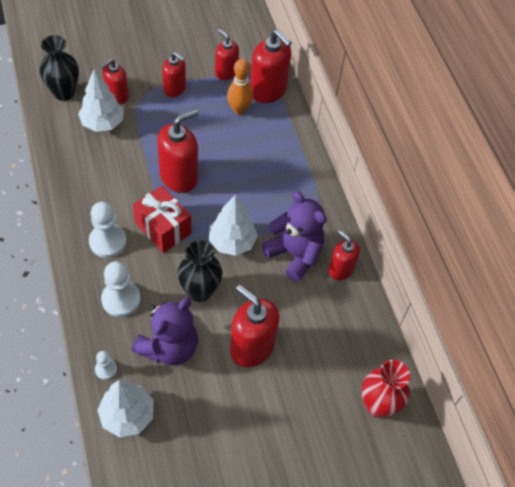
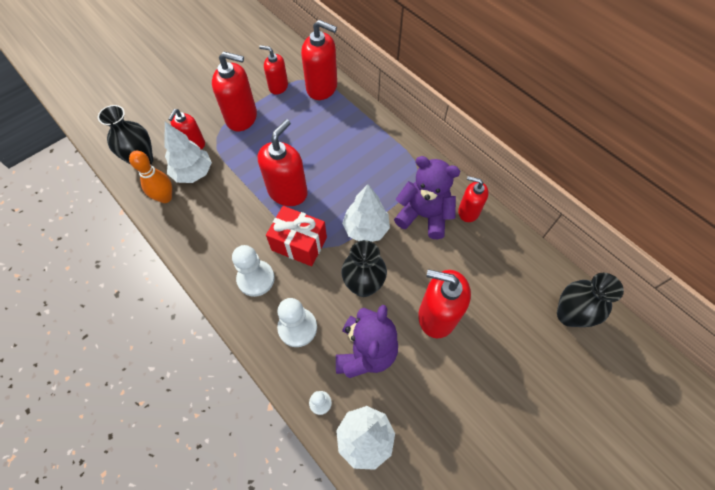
camera: 20 degrees left, 5 degrees up
(175, 89) = (242, 117): red soap dispenser -> red soap dispenser, size x1.62
(239, 110) = (307, 113): orange bowling pin -> orange bowling pin (165, 197)
(378, 405) = (568, 315): red vase -> black vase

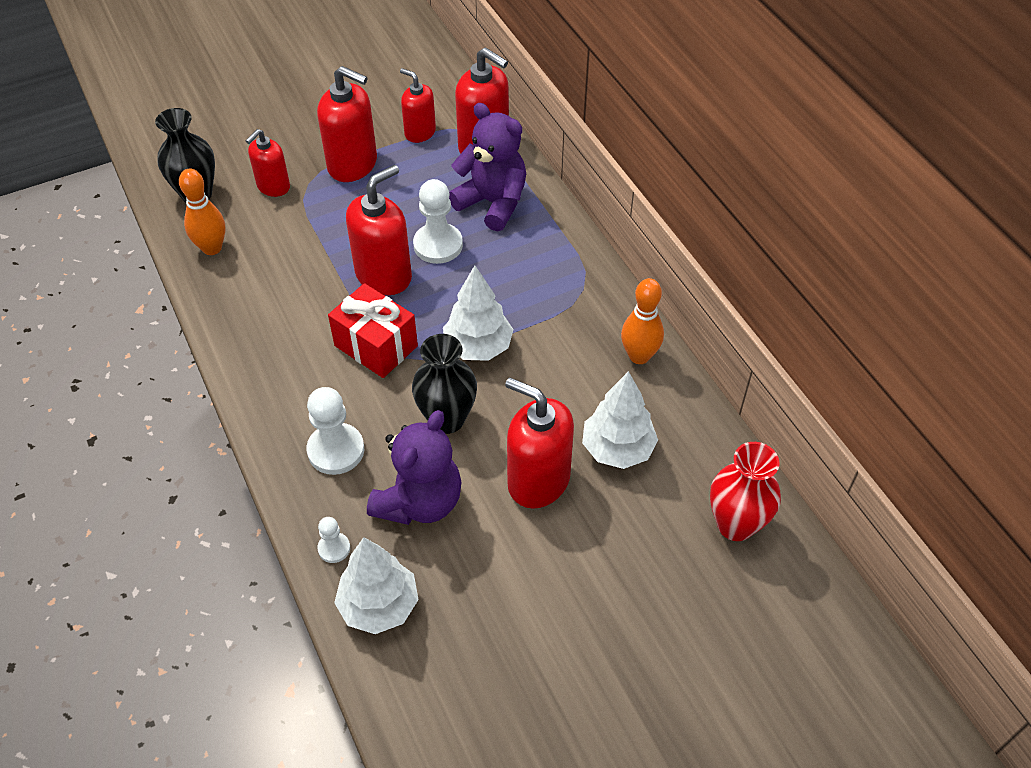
camera: 15 degrees right, 10 degrees down
(193, 173) = (260, 224): white tree -> white tree (617, 449)
(256, 279) = (300, 377): white pawn -> white pawn (438, 245)
(424, 215) = (570, 347): purple teddy bear -> purple teddy bear (492, 203)
(468, 211) = (639, 356): red soap dispenser -> orange bowling pin
(568, 315) = (735, 524): black vase -> red vase

